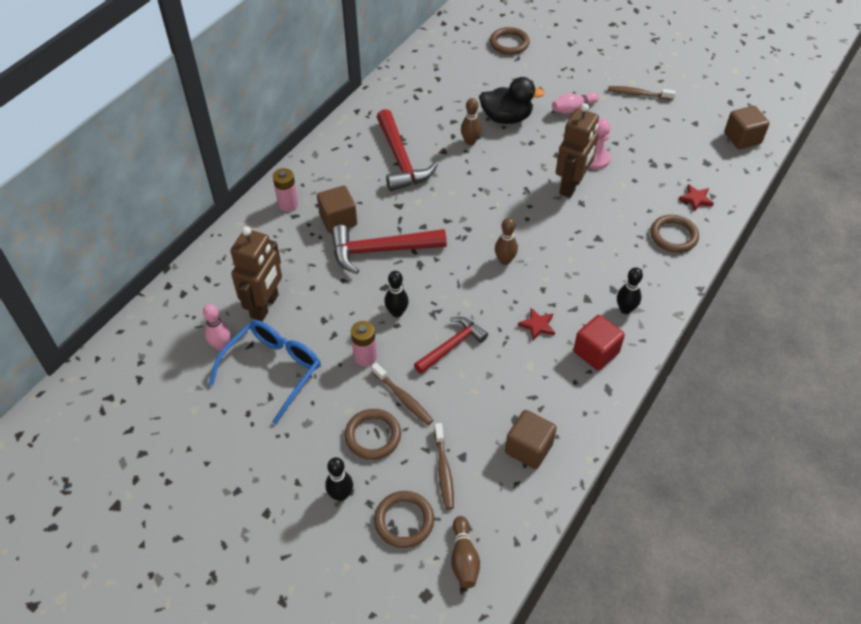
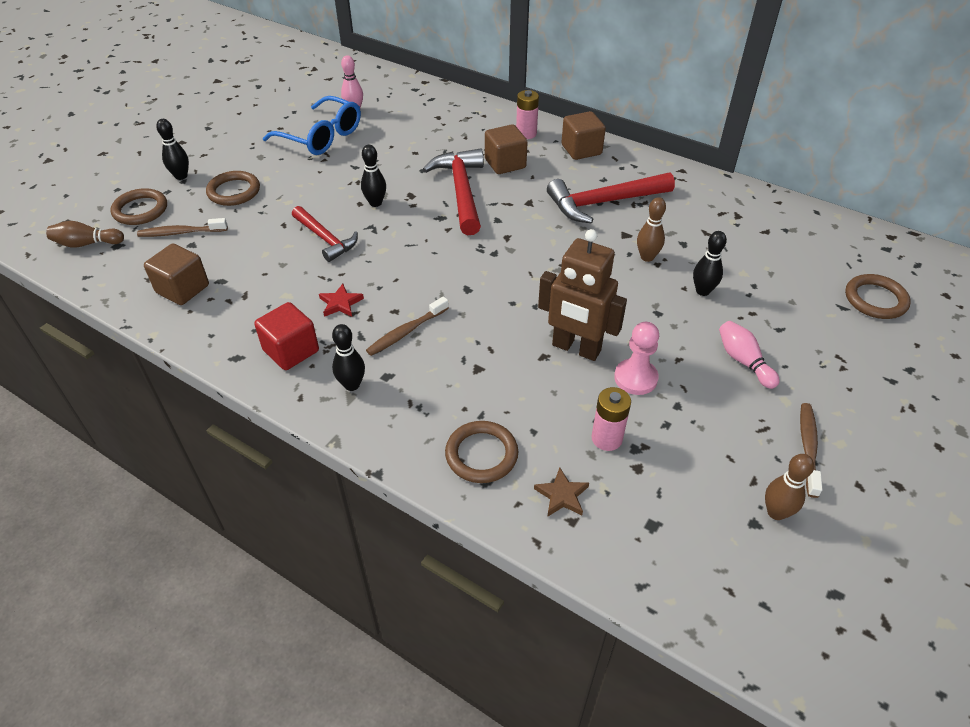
camera: 90 degrees right, 5 degrees down
(265, 306) = (395, 129): brown robot -> none
(365, 357) = (324, 185): pink battery -> pink battery (606, 438)
(403, 398) = (270, 208): brown toothbrush -> brown toothbrush (406, 332)
(505, 260) = (442, 281): brown bowling pin -> brown bowling pin (776, 512)
(506, 118) = (702, 291): black duck -> black bowling pin
(696, 199) = (562, 495): red star -> brown star
(742, 138) = (730, 596): brown cube -> brown cube (581, 150)

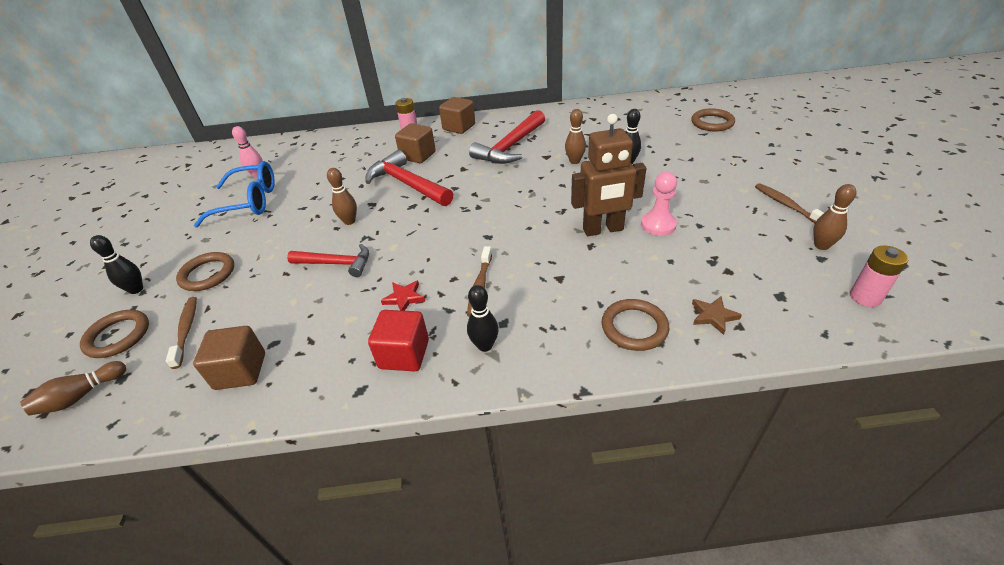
camera: 35 degrees left, 5 degrees down
(181, 233) = (186, 330): brown toothbrush -> brown toothbrush turned 120 degrees clockwise
(375, 203) = (349, 221): black bowling pin -> brown bowling pin
(606, 438) = (690, 267): pink battery -> pink battery (865, 297)
(743, 361) = (697, 183): pink bowling pin -> none

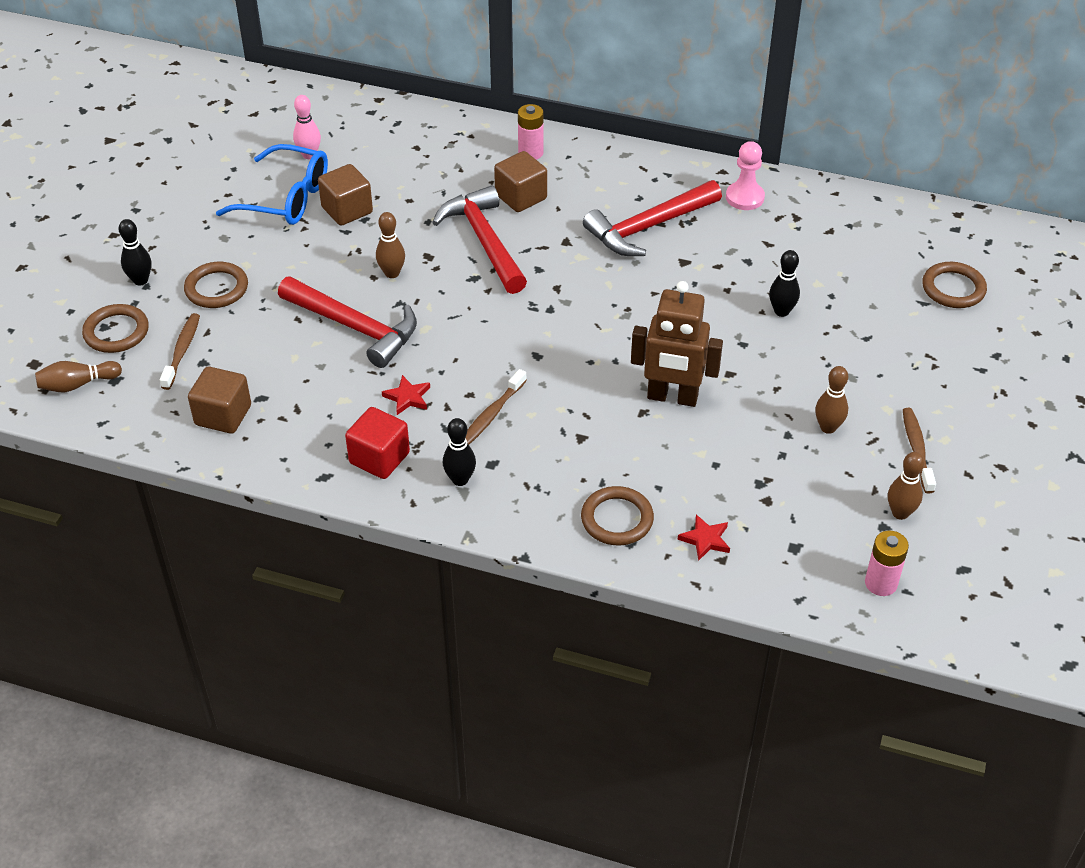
camera: 20 degrees right, 5 degrees up
(336, 263) = (355, 327): red hammer -> red hammer, size x1.54
(459, 127) = (602, 164): brown cube -> brown cube (347, 210)
(574, 161) = (714, 284): brown bowling pin -> brown bowling pin (828, 427)
(658, 225) = (740, 416): pink pawn -> pink pawn (744, 197)
(713, 316) = (705, 539): brown star -> red star

